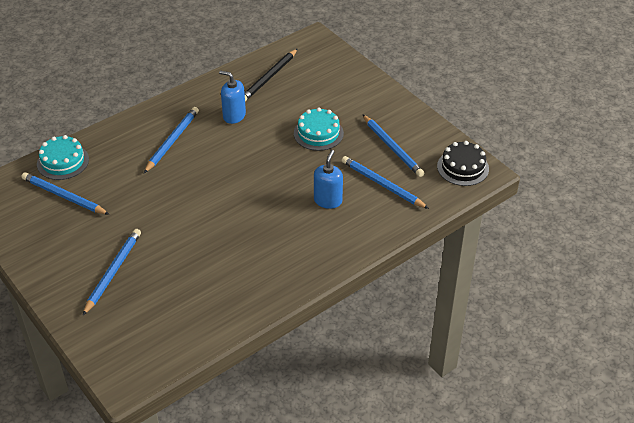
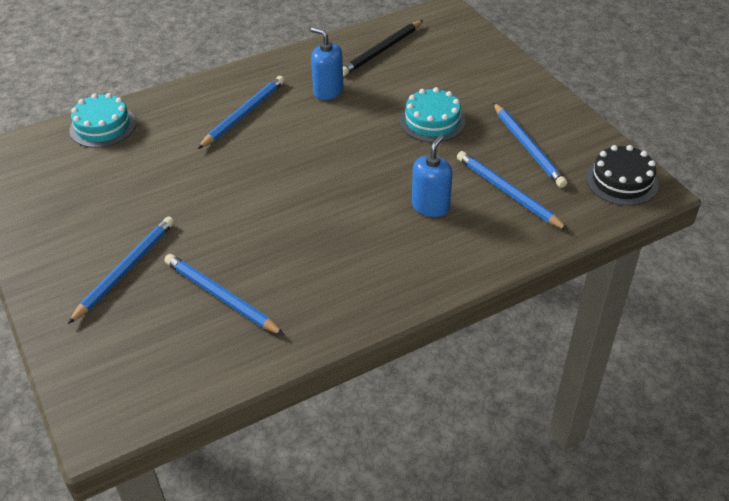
camera: 10 degrees right, 0 degrees up
(64, 196) = (92, 168): blue pencil -> blue pencil (221, 297)

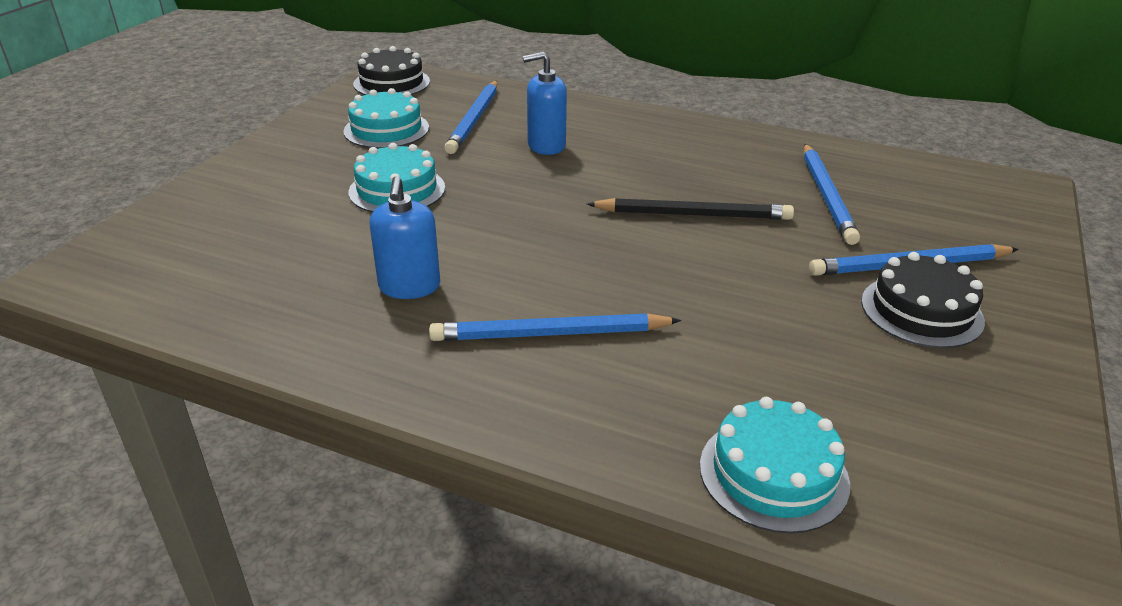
camera: 130 degrees left, 10 degrees down
(98, 241) = (921, 311): none -> black cake
(381, 50) = (249, 286): black pencil -> black pencil (693, 215)
(527, 147) = (386, 129): blue pencil -> turquoise cake

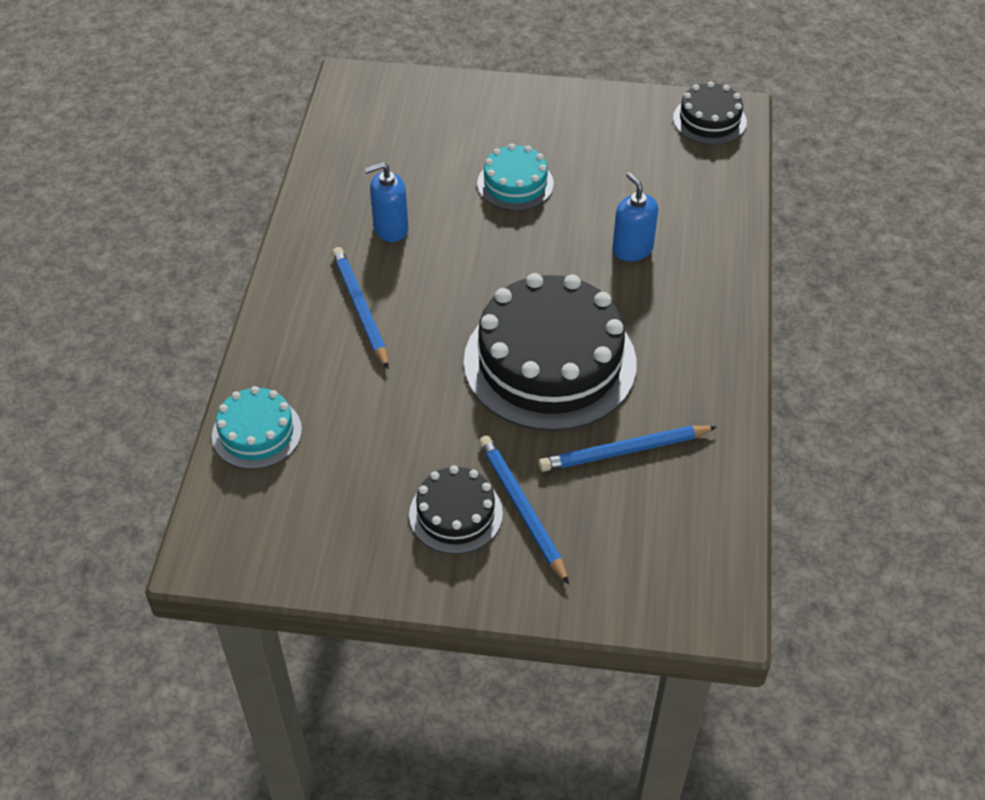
camera: 75 degrees right, 15 degrees up
(386, 129) = (613, 146): turquoise cake -> none
(474, 119) = (661, 192): blue pencil -> none
(693, 215) = (550, 362): black pencil -> black cake

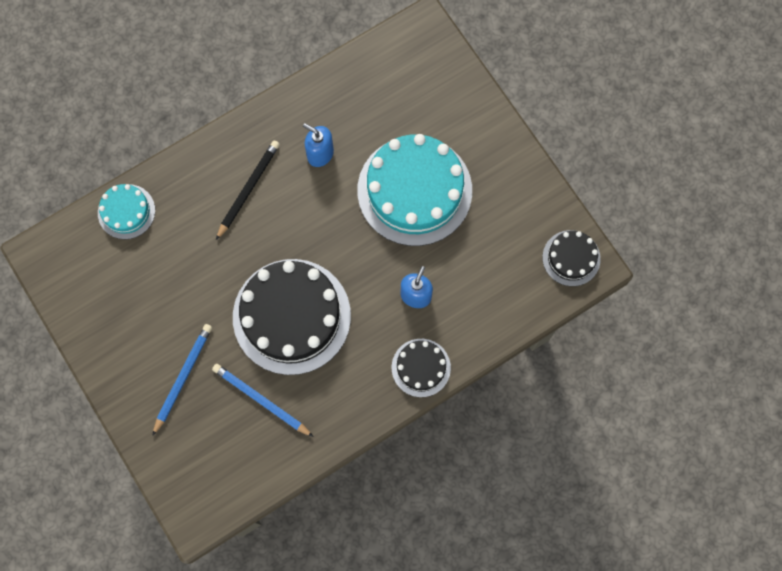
camera: 50 degrees right, 25 degrees up
(360, 309) = (248, 189): blue pencil -> black pencil
(456, 514) = (154, 348): black cake -> black cake (421, 367)
(515, 184) = (414, 190): turquoise cake -> turquoise cake, size x2.01

